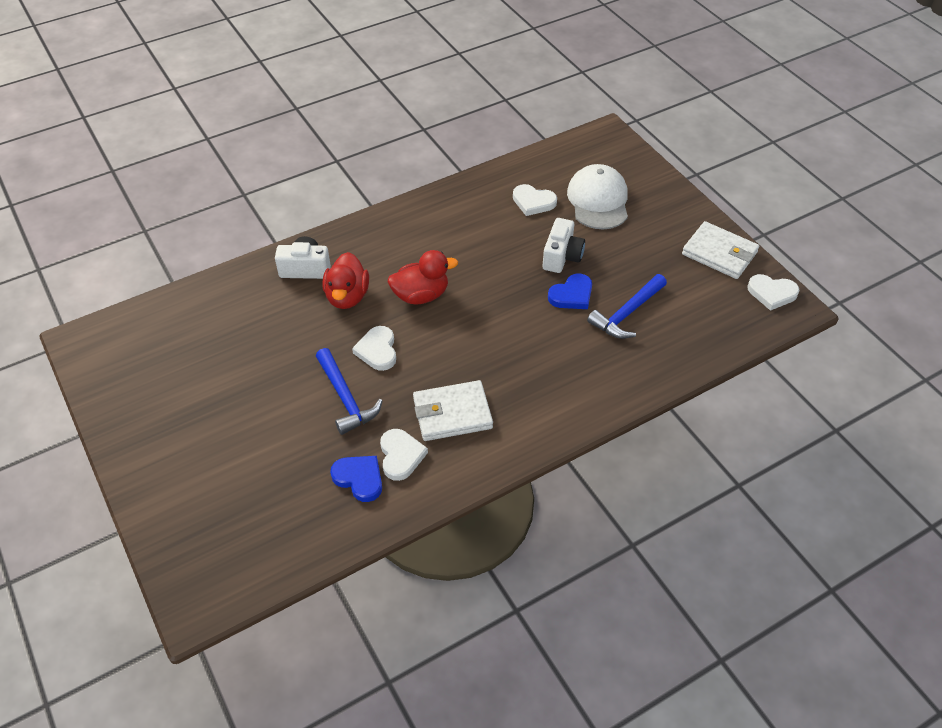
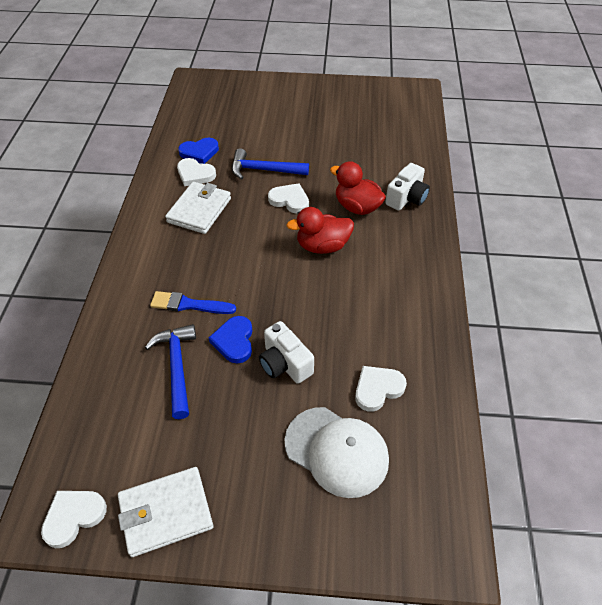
camera: 125 degrees right, 0 degrees up
(421, 295) = (322, 246): red duck -> red duck turned 60 degrees clockwise
(567, 344) = (189, 305): none -> blue brush

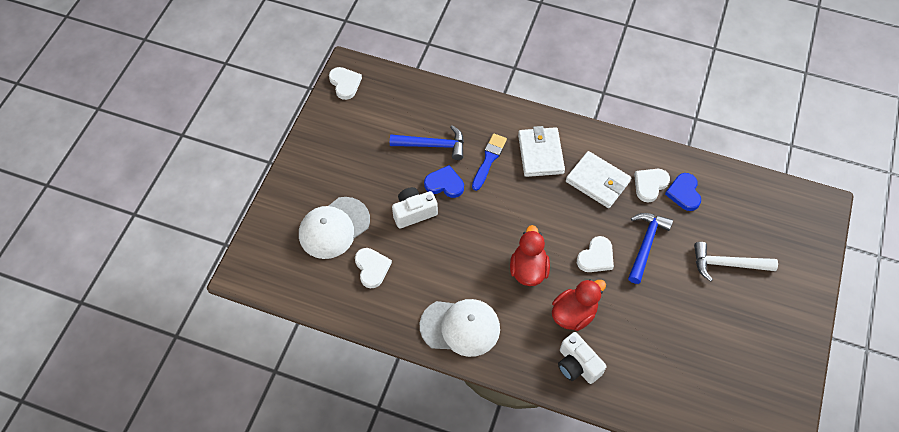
camera: 105 degrees right, 10 degrees up
(166, 513) = (330, 128): white wallet -> white wallet (540, 154)
(267, 123) = (727, 264): none -> white hammer
(412, 288) = (460, 327): none -> white cap

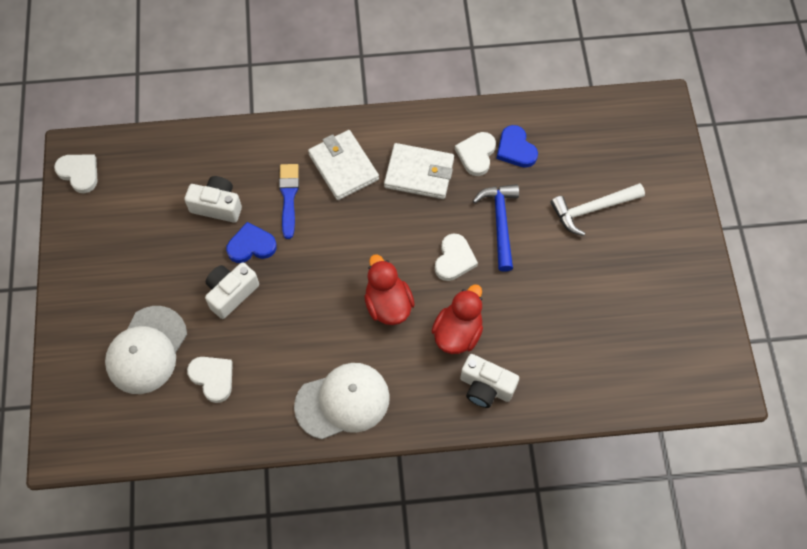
camera: 25 degrees left, 5 degrees up
(433, 145) = (217, 206): blue hammer -> white camera

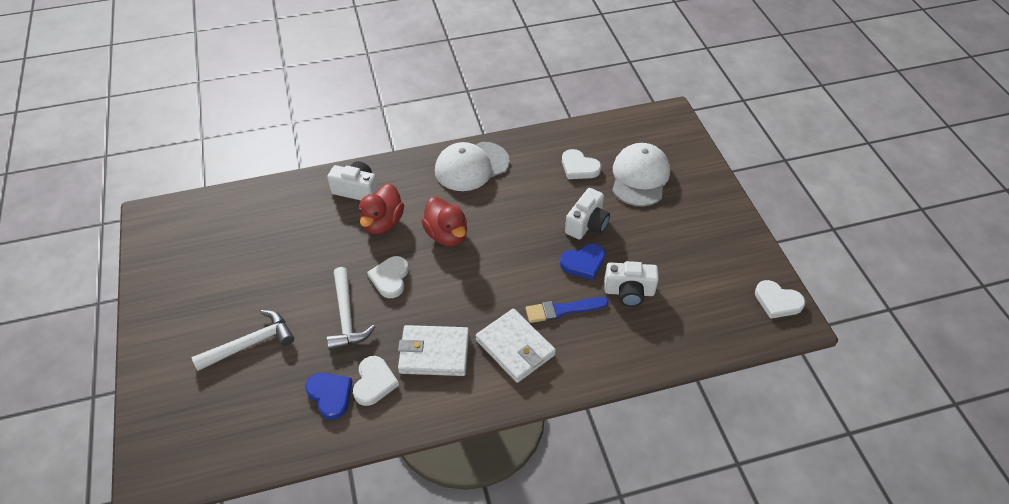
camera: 170 degrees right, 15 degrees down
(288, 197) = (562, 310): blue brush -> blue brush turned 90 degrees clockwise
(500, 223) = (346, 317): blue hammer -> white hammer

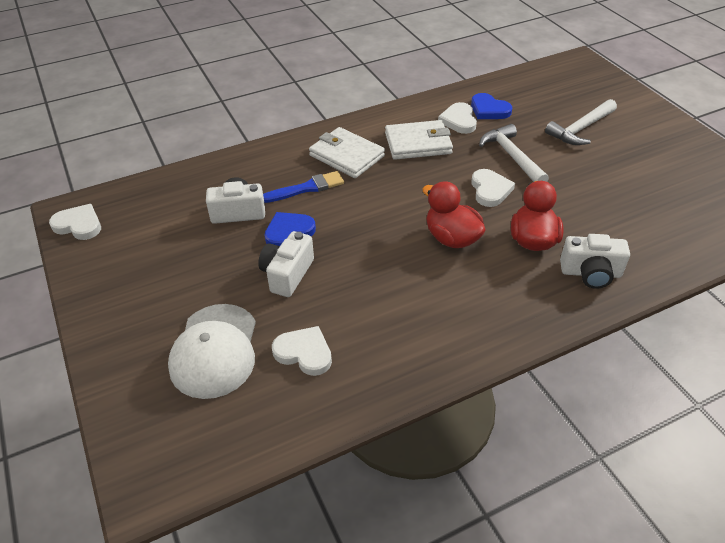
camera: 170 degrees right, 5 degrees down
(471, 166) = (458, 329): white cap -> none

